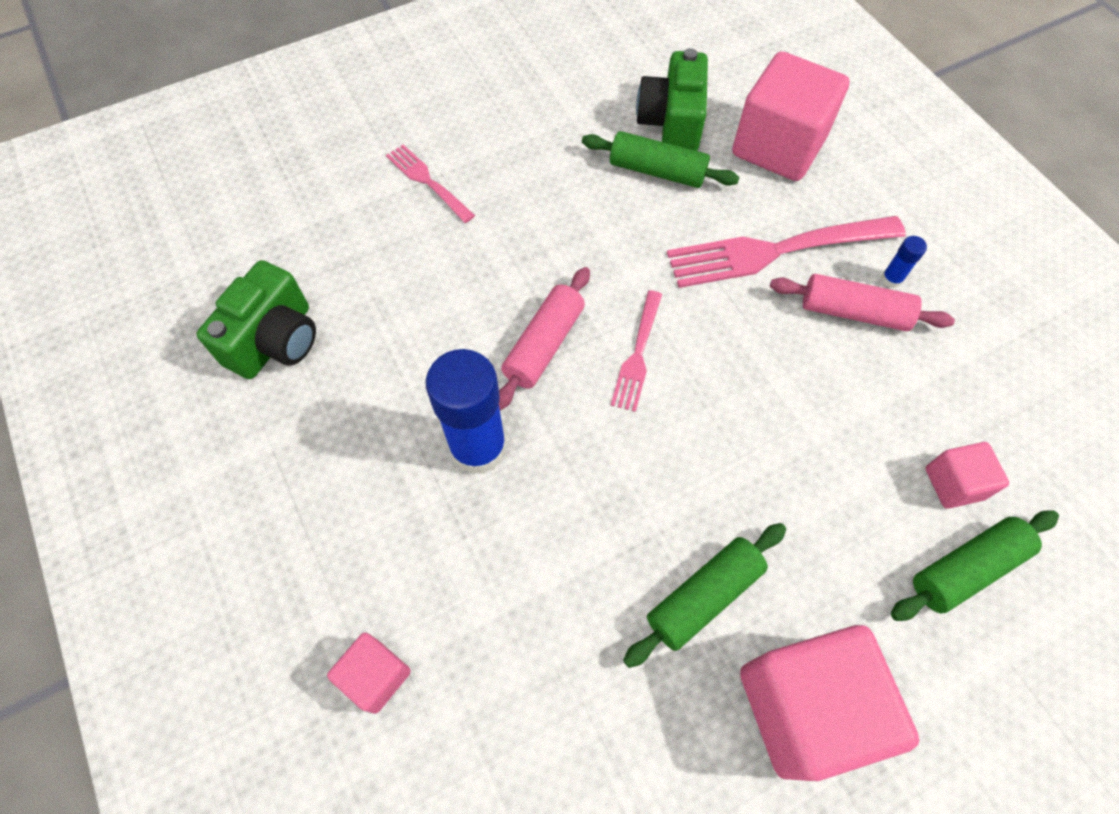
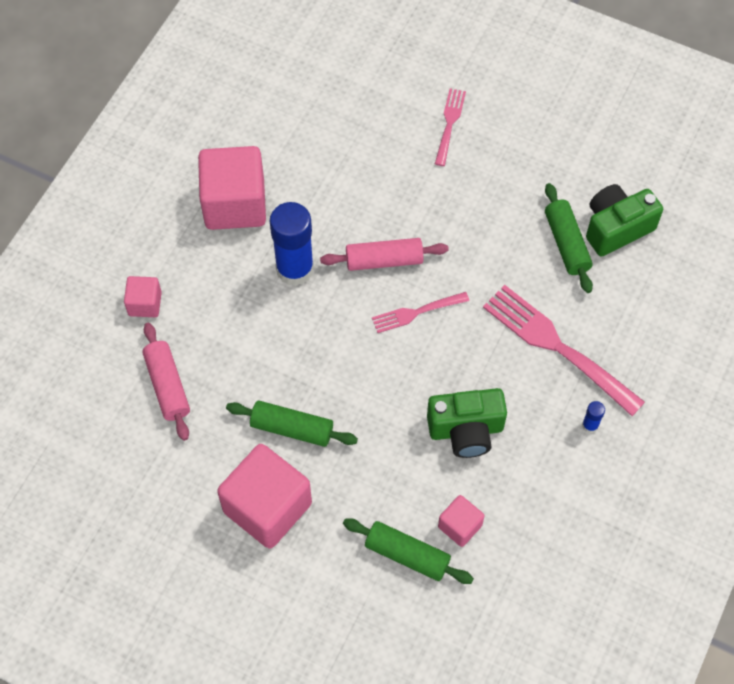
camera: 55 degrees right, 0 degrees up
(275, 341) = (281, 128): green camera -> green camera (466, 430)
(778, 147) = (651, 303): pink cube -> pink cube (235, 204)
(853, 312) = (544, 415): pink rolling pin -> pink rolling pin (167, 386)

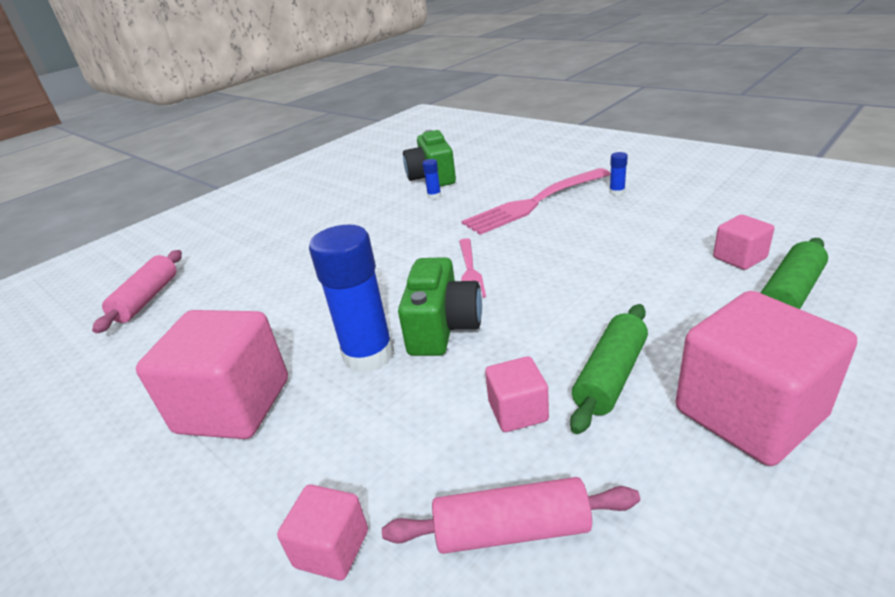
camera: 70 degrees left, 30 degrees down
(252, 376) = (518, 411): none -> pink cube
(384, 260) = (396, 287): pink rolling pin -> pink rolling pin (147, 299)
(449, 124) = (273, 242): pink fork -> none
(466, 430) = (619, 249): green camera -> green camera (443, 328)
(566, 243) = (434, 196): green rolling pin -> blue glue stick

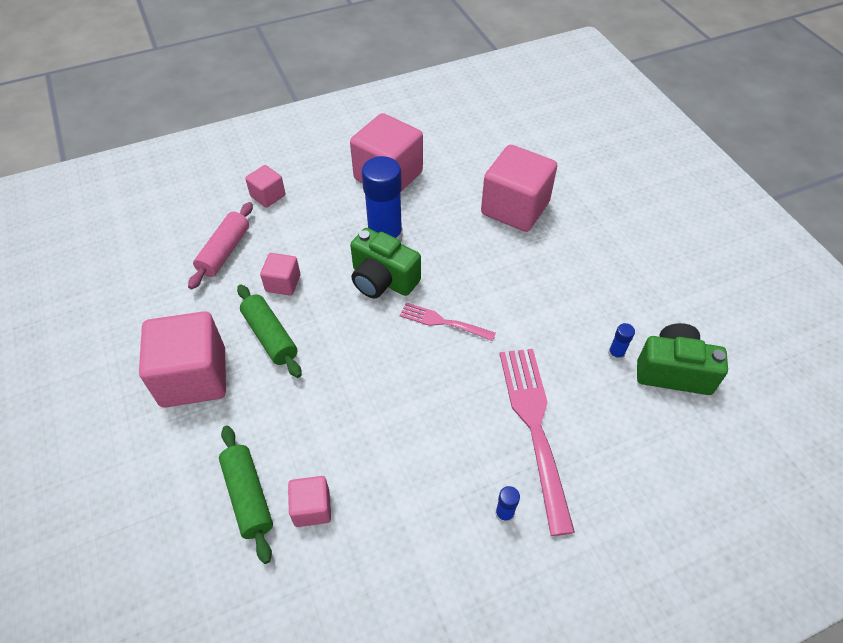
camera: 110 degrees right, 20 degrees up
(147, 299) = (546, 144): pink rolling pin -> none
(274, 284) = (515, 208): none -> pink cube

